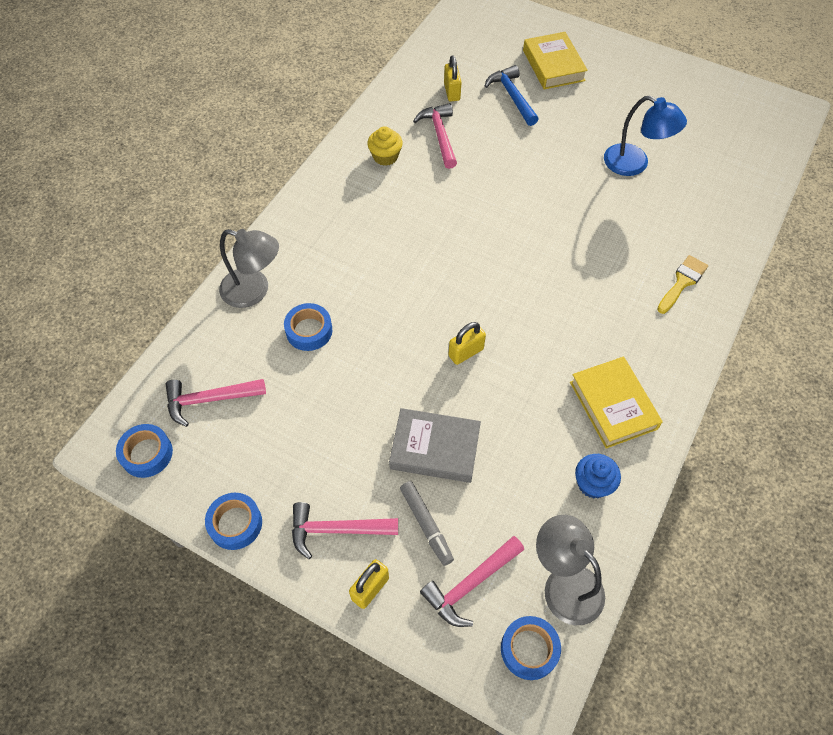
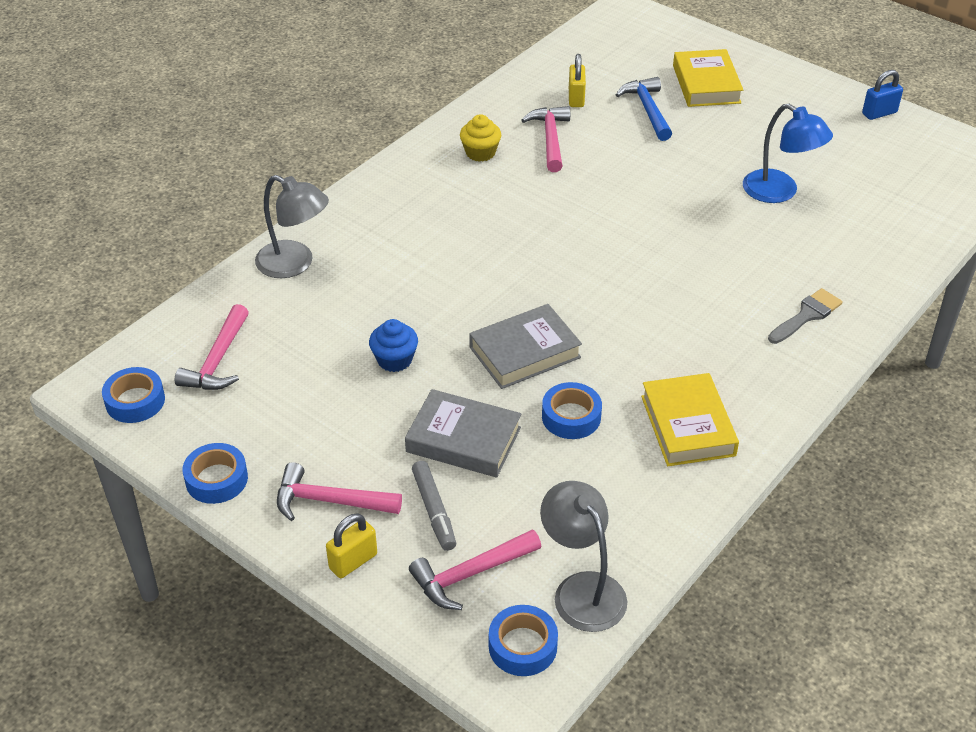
camera: 10 degrees right, 15 degrees down
(210, 400) = (218, 360): pink hammer -> pink hammer turned 75 degrees counterclockwise
(309, 331) = (347, 309): blue tape -> blue tape (571, 417)
(466, 352) = (525, 352): yellow padlock -> grey book
(593, 483) = (642, 498): blue cupcake -> blue cupcake (394, 360)
(682, 282) = (807, 315): yellow brush -> grey brush
(695, 77) = (879, 113): none -> blue padlock

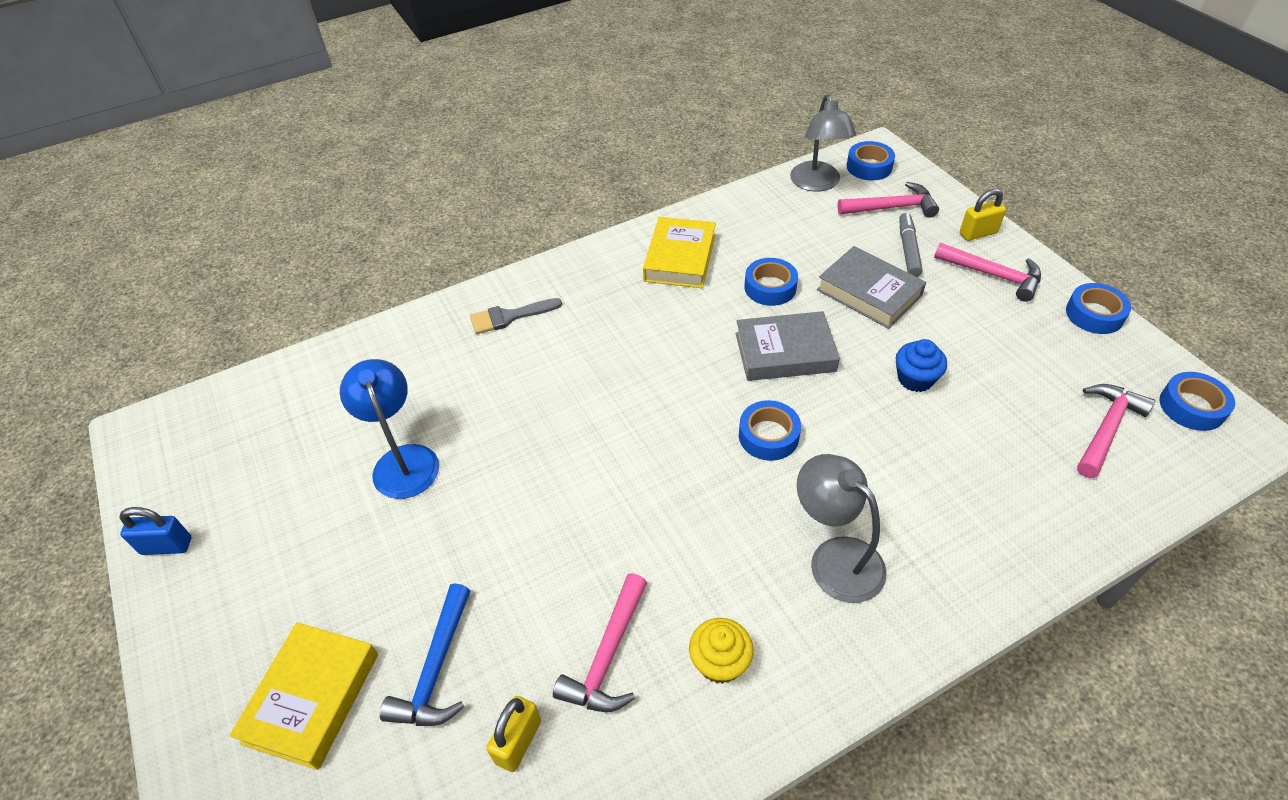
camera: 155 degrees left, 5 degrees up
(295, 264) = (1017, 535): grey lamp -> grey lamp (835, 558)
(507, 280) = (768, 436): none -> blue tape

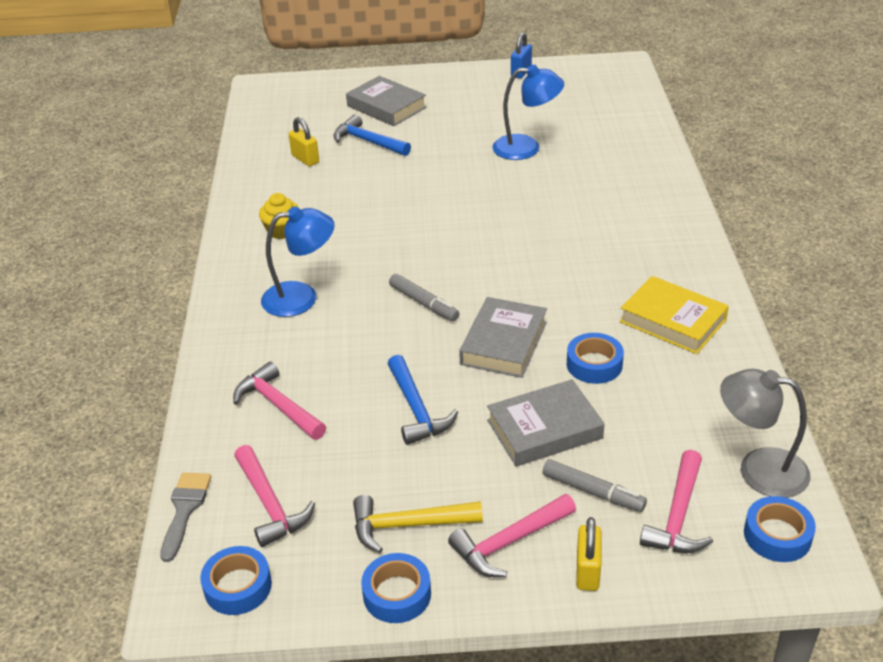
camera: 115 degrees right, 10 degrees down
(312, 698) = (386, 107): yellow book -> grey book
(509, 317) = (646, 211): grey brush -> grey brush (185, 509)
(608, 655) = (323, 194): pink hammer -> pink hammer (278, 406)
(768, 436) = (424, 303): blue tape -> grey marker
(835, 558) = (301, 297): grey lamp -> blue lamp
(915, 379) = (416, 409): blue cupcake -> blue hammer
(1034, 332) = (408, 525): none -> yellow hammer

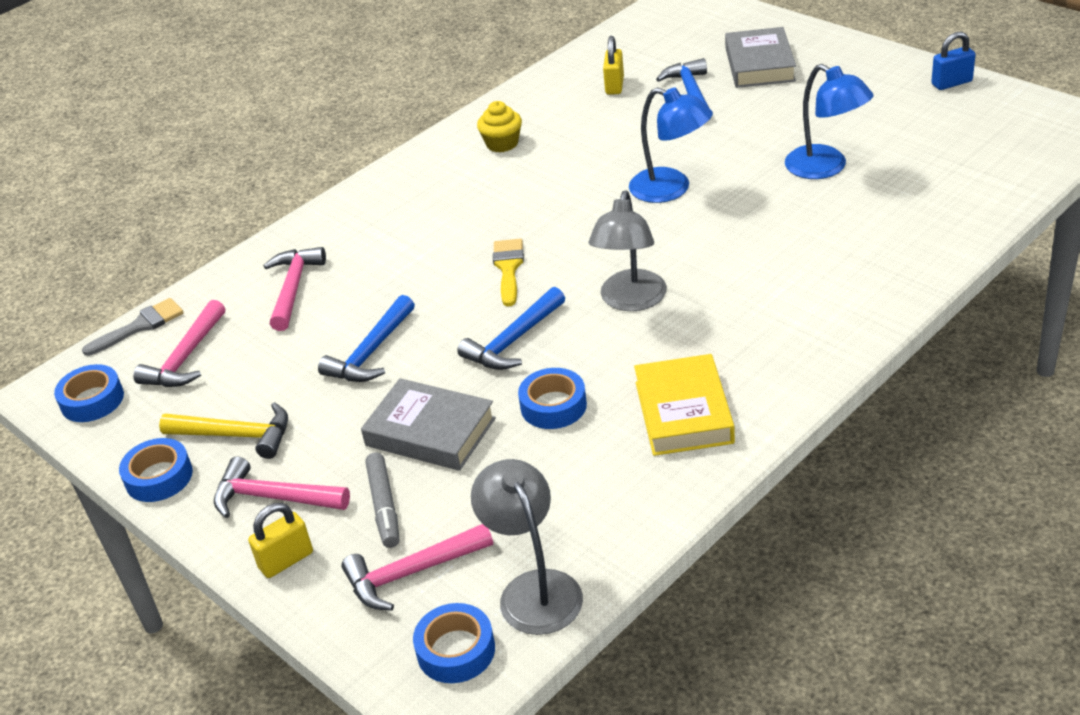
camera: 50 degrees right, 0 degrees up
(301, 297) = (432, 210): blue lamp -> blue lamp (671, 189)
(408, 525) = (236, 435): yellow hammer -> yellow hammer turned 150 degrees clockwise
(424, 303) = (508, 268): grey marker -> yellow brush
(504, 343) = (514, 340): grey book -> blue hammer
(537, 279) = (631, 301): none -> grey lamp

